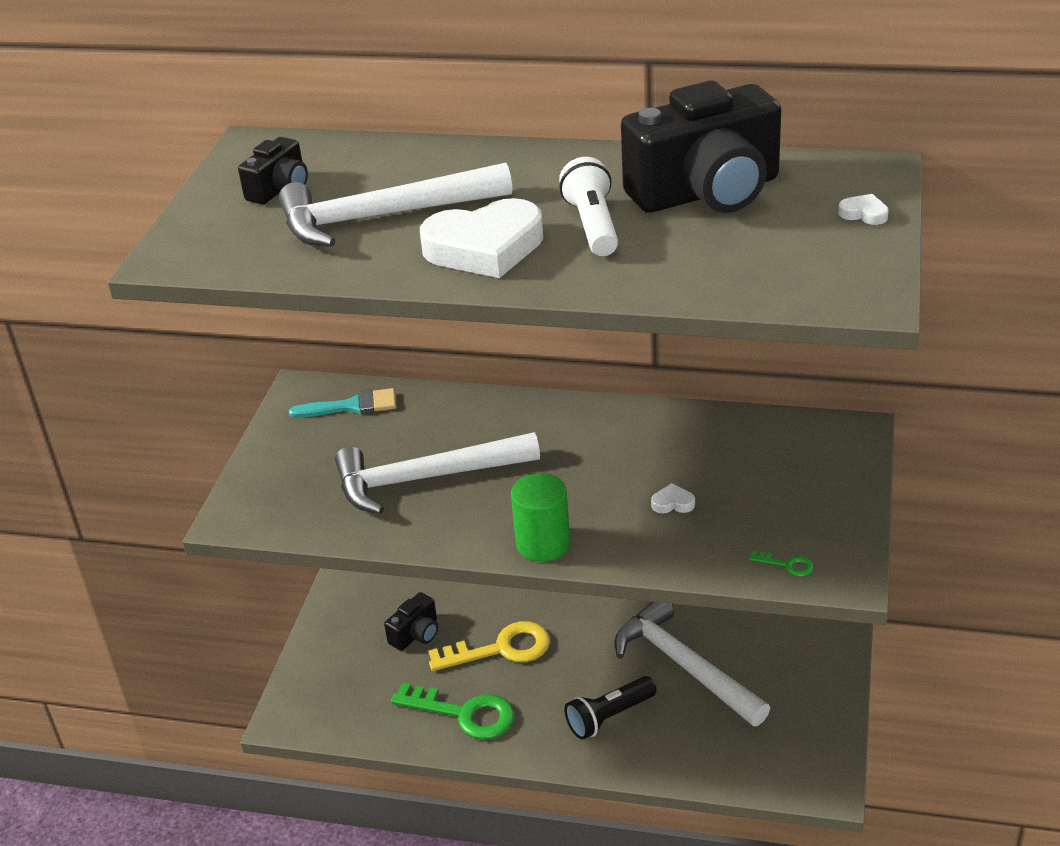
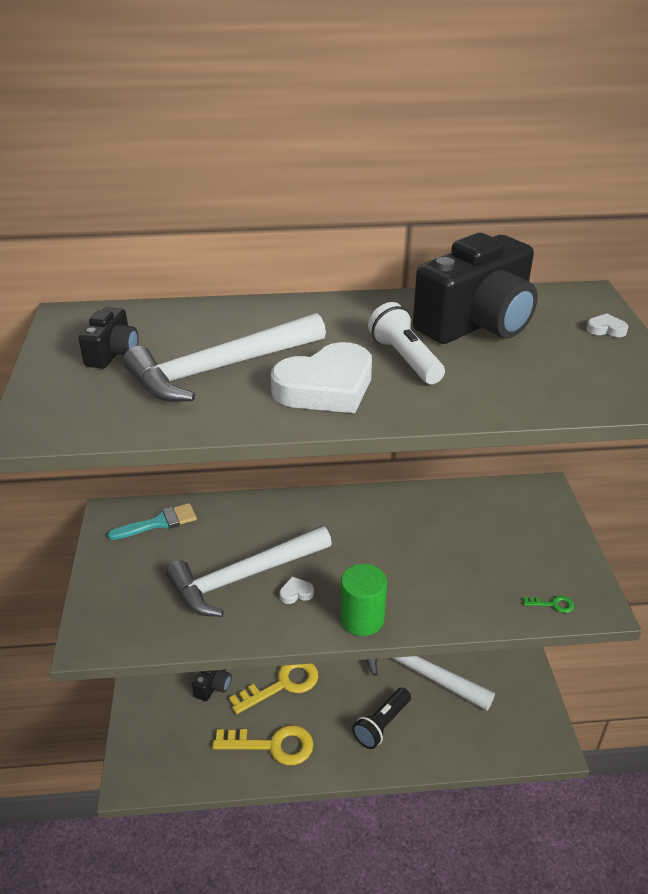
camera: 20 degrees left, 0 degrees up
(464, 714) = (273, 745): green key -> yellow key
(673, 503) = (445, 567): white heart -> white heart (296, 593)

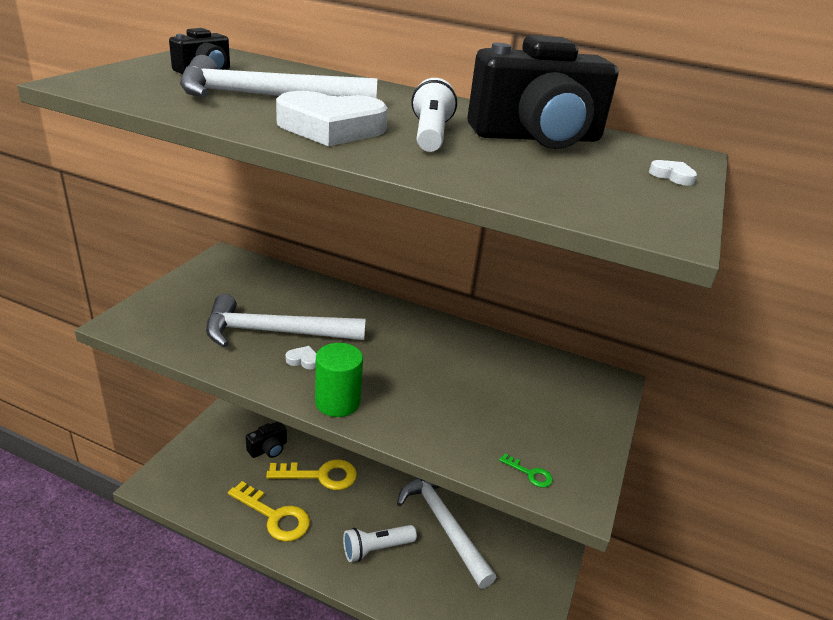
camera: 25 degrees right, 5 degrees down
(159, 523) = (252, 274): turquoise brush -> none
(381, 724) = (376, 549): black flashlight -> white flashlight

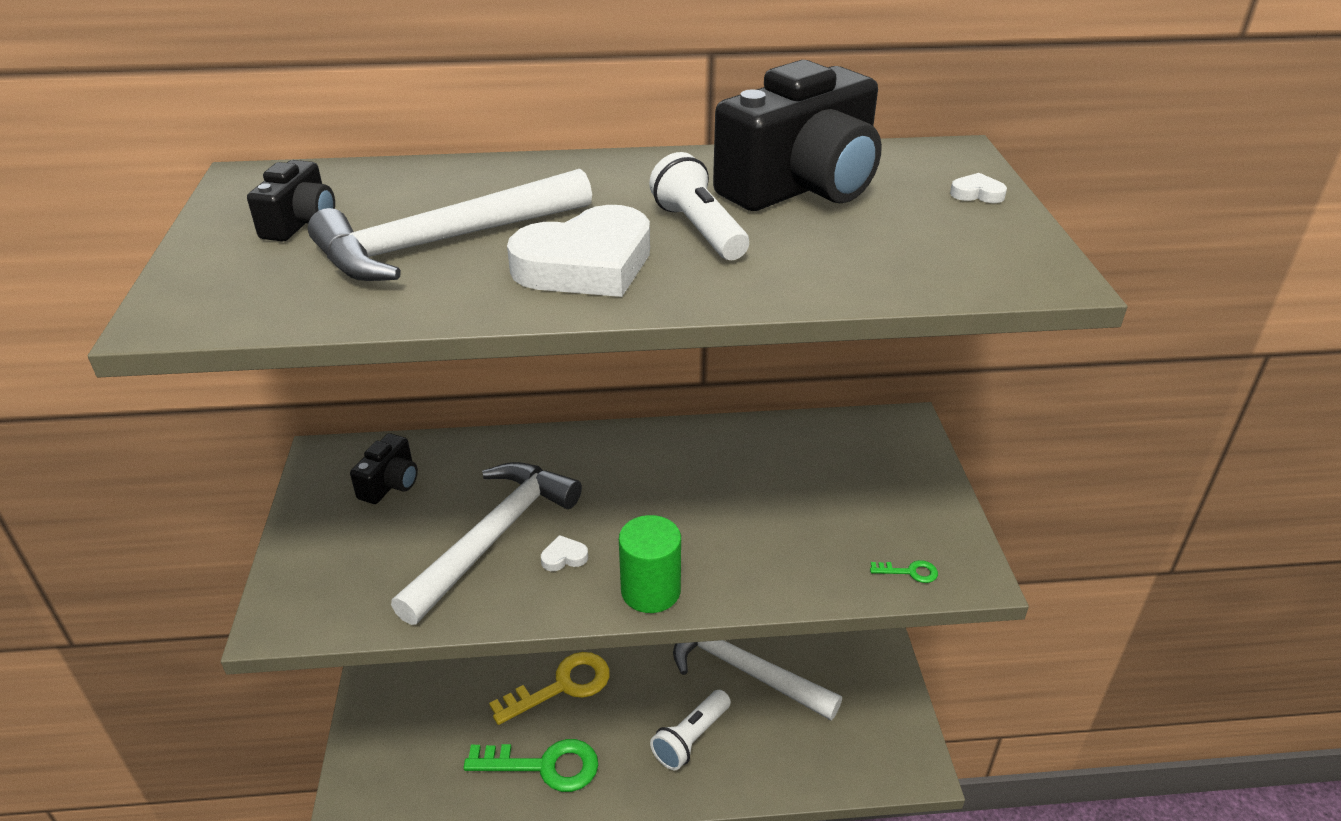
camera: 25 degrees left, 5 degrees up
(268, 449) = (470, 686): black camera -> black camera (390, 484)
(274, 332) = (494, 537): white hammer -> white hammer turned 150 degrees clockwise
(275, 516) = (544, 766): yellow key -> green key

